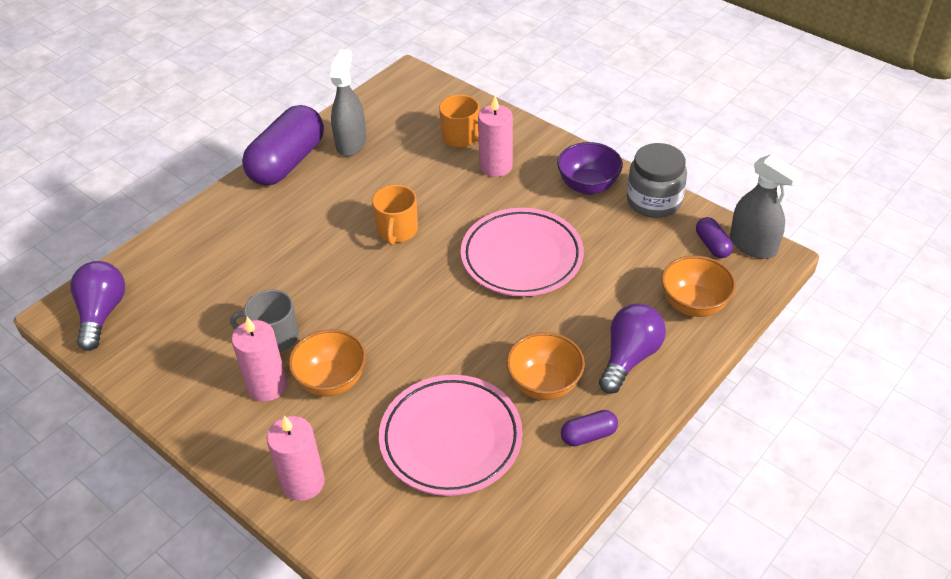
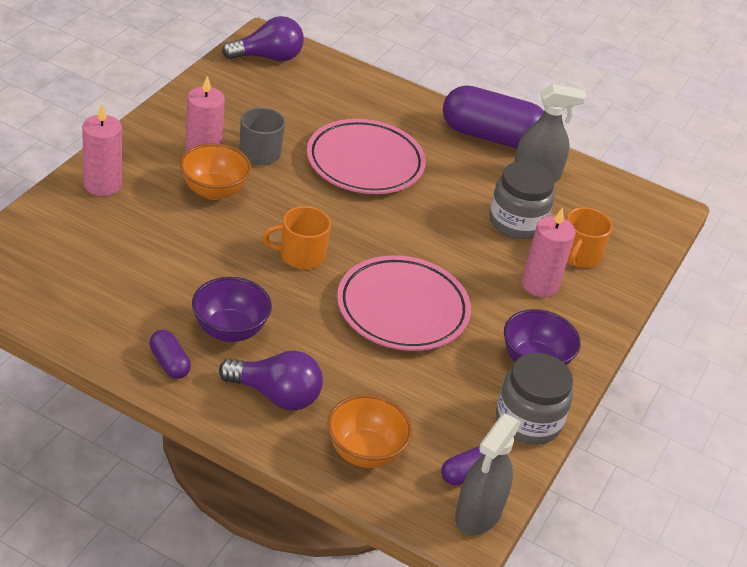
camera: 70 degrees right, 5 degrees down
(397, 230) = (416, 217): orange mug -> orange mug (300, 255)
(413, 166) = (516, 222): none -> grey jar
(451, 439) = (156, 269): pink plate -> pink plate (365, 163)
(544, 384) = (229, 330): orange bowl -> purple bowl

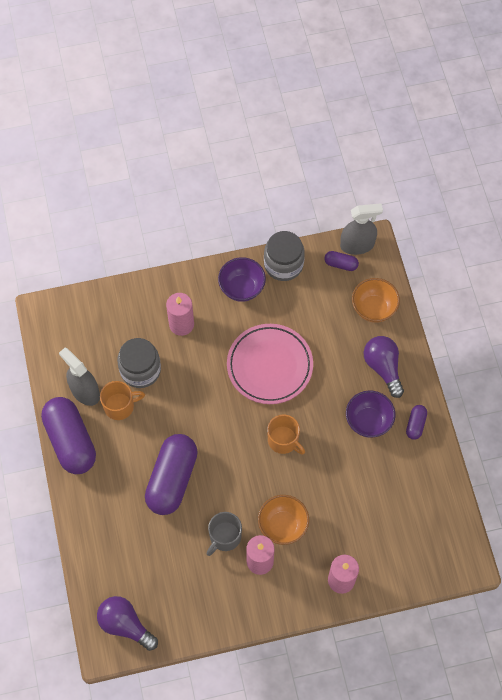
camera: 125 degrees left, 25 degrees up
(365, 163) = (172, 479): pink plate -> purple capsule
(578, 255) = (136, 324): orange mug -> orange mug (120, 406)

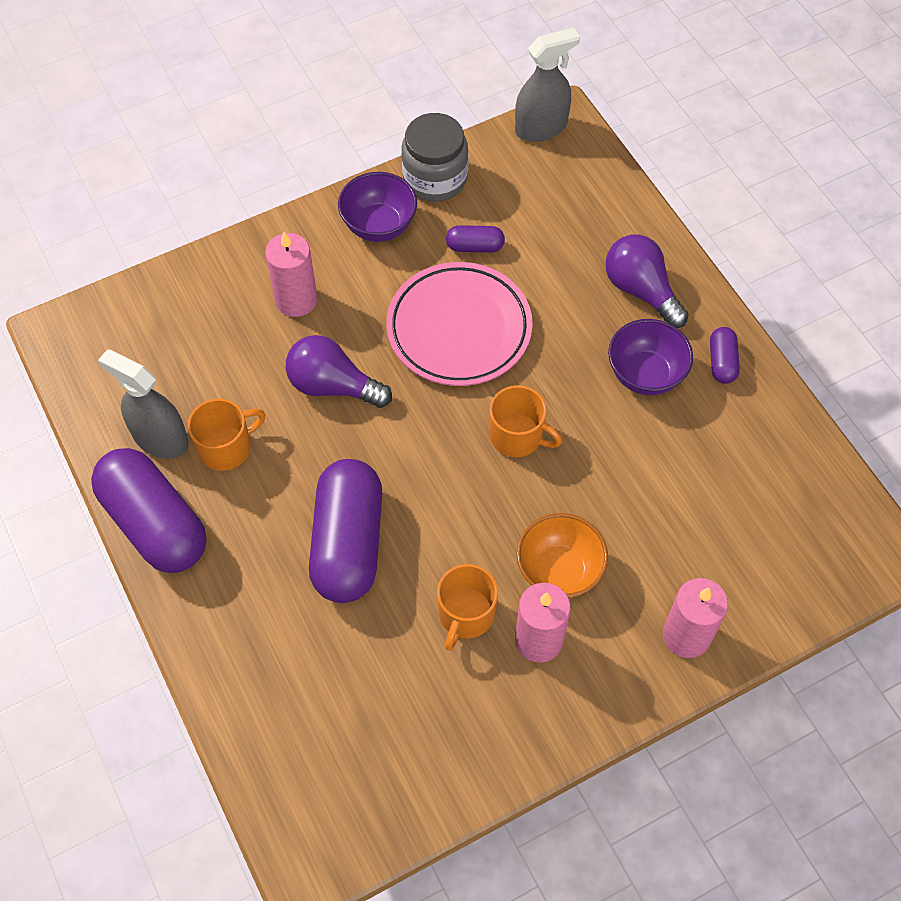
camera: 15 degrees left, 5 degrees down
(125, 625) = (333, 812): purple light bulb -> purple light bulb (333, 386)
(140, 370) = (246, 383): grey jar -> none
(224, 537) = (466, 615): grey mug -> orange mug
(341, 264) = (524, 159): purple capsule -> purple capsule (475, 246)
(373, 308) = (596, 210): orange bowl -> none

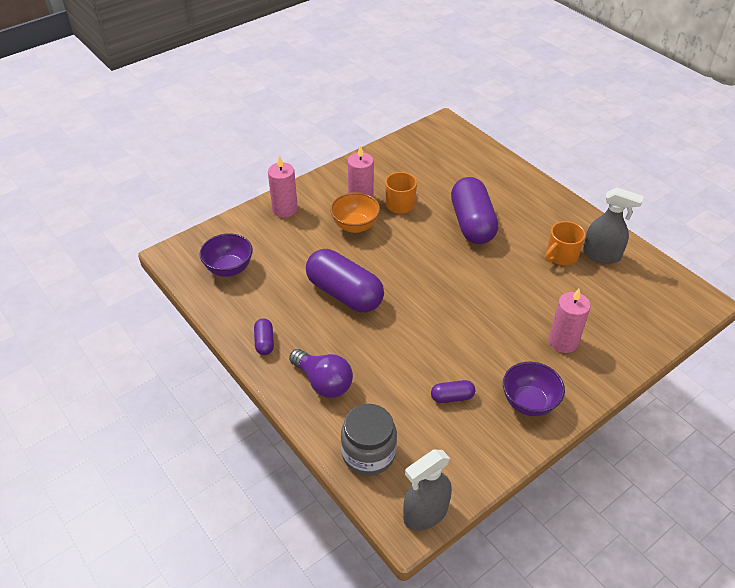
camera: 170 degrees right, 15 degrees down
(155, 523) = (579, 219): purple capsule -> purple capsule (344, 293)
(333, 386) = (514, 295): purple light bulb -> none
(435, 178) = (501, 449): grey jar -> grey jar (368, 453)
(459, 329) = (446, 338): pink plate -> none
(517, 436) = (392, 283): orange mug -> none
(645, 374) = (316, 327): purple bowl -> purple bowl (229, 269)

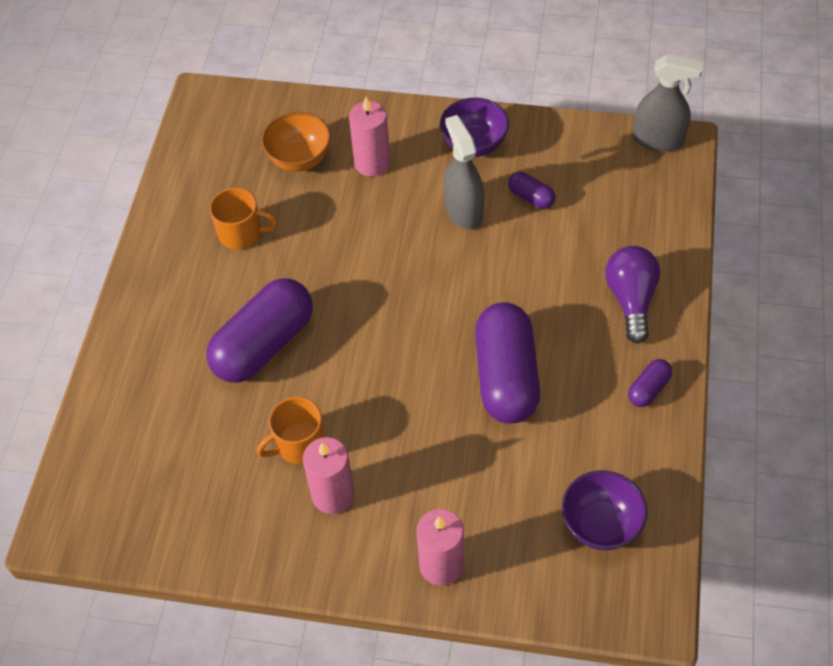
camera: 130 degrees left, 10 degrees up
(355, 226) = (389, 458): orange bowl -> orange bowl (299, 159)
(368, 453) = (656, 211): grey jar -> none
(601, 255) = (206, 202): grey spray bottle -> grey spray bottle (463, 211)

